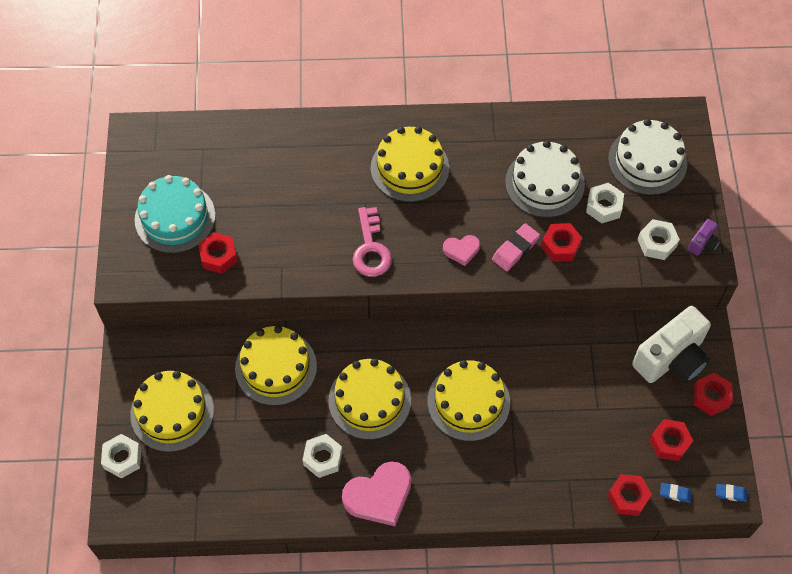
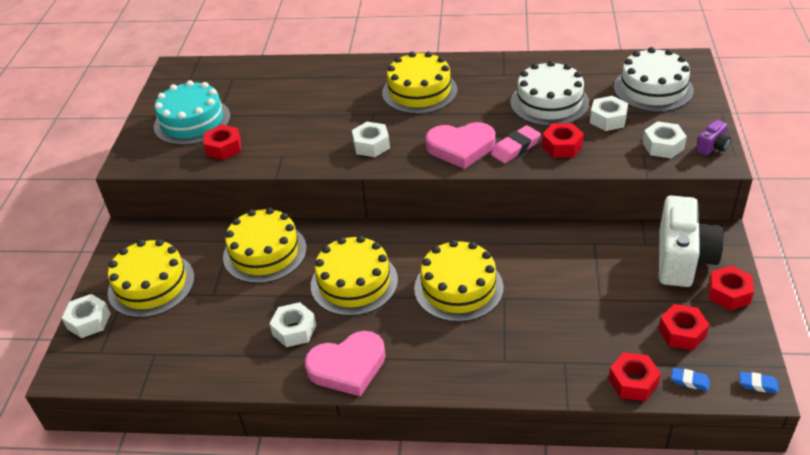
camera: 10 degrees right, 20 degrees down
(371, 249) = (371, 145): pink key -> white nut
(461, 250) = (461, 148): pink heart -> pink heart, size x1.85
(671, 359) = (682, 259): white camera -> white camera turned 45 degrees counterclockwise

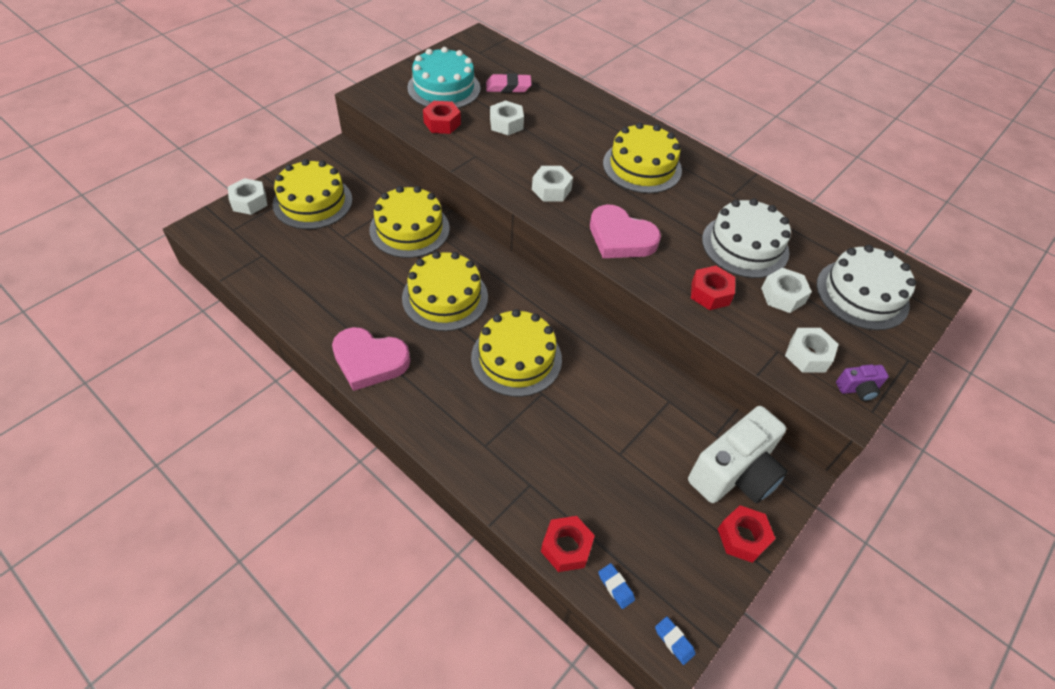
camera: 30 degrees right, 10 degrees up
(294, 330) = (365, 304): white nut -> white nut (506, 124)
(515, 148) = (667, 268): pink eraser -> pink eraser (508, 87)
(682, 332) = (658, 538): red nut -> none

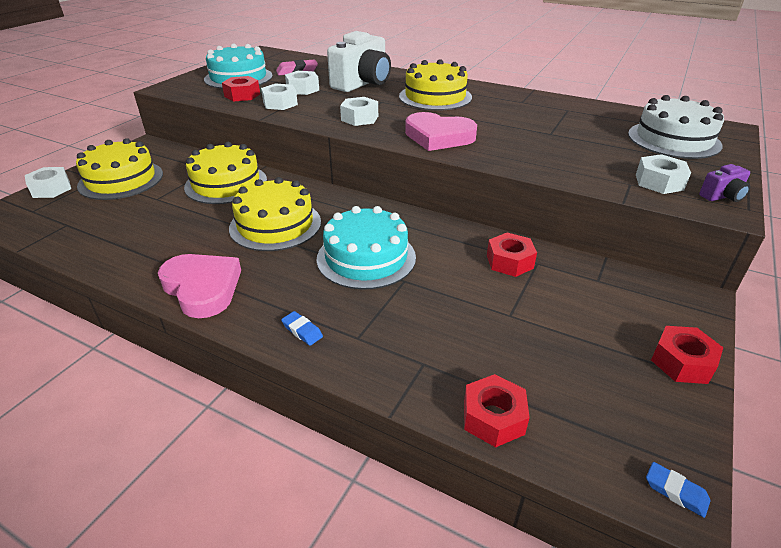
camera: 10 degrees left, 15 degrees down
(369, 361) = (202, 288): pink heart -> pink heart turned 135 degrees counterclockwise
(516, 358) = (366, 258): yellow cake -> turquoise cake
(615, 587) = (572, 447): blue eraser -> blue eraser (302, 331)
(710, 293) = (542, 157): red nut -> red nut (509, 261)
(734, 473) = (636, 308): white camera -> white camera (362, 84)
(745, 246) = (552, 127): white cake -> none
(782, 295) = (607, 150): white nut -> white nut (280, 103)

